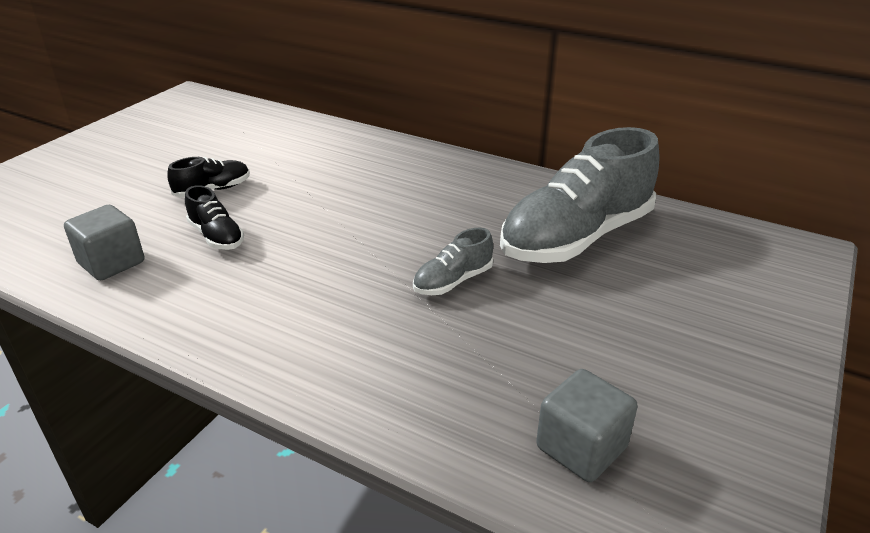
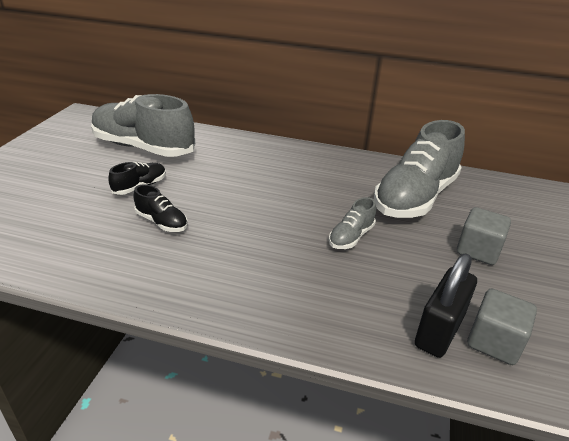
camera: 15 degrees left, 0 degrees up
(111, 263) = (87, 252): grey cube -> grey cube (478, 250)
(242, 142) = (143, 148): none -> grey shoe
(508, 420) = (439, 331): none -> black padlock

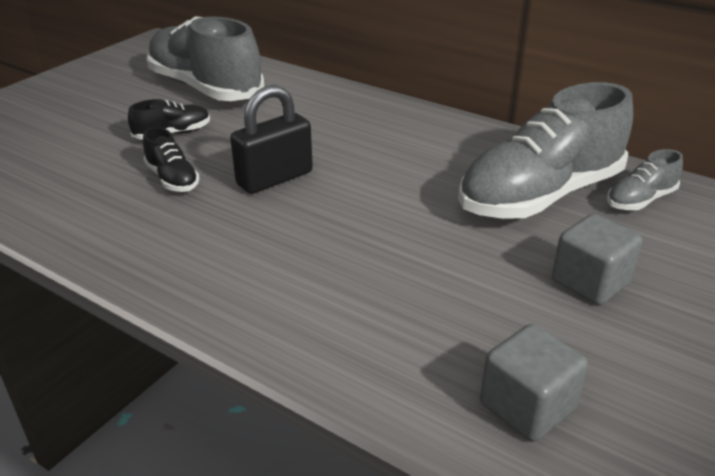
camera: 20 degrees right, 0 degrees up
(351, 237) = (407, 233): grey shoe -> grey shoe (640, 200)
(439, 331) = (453, 375): black padlock -> black padlock (275, 178)

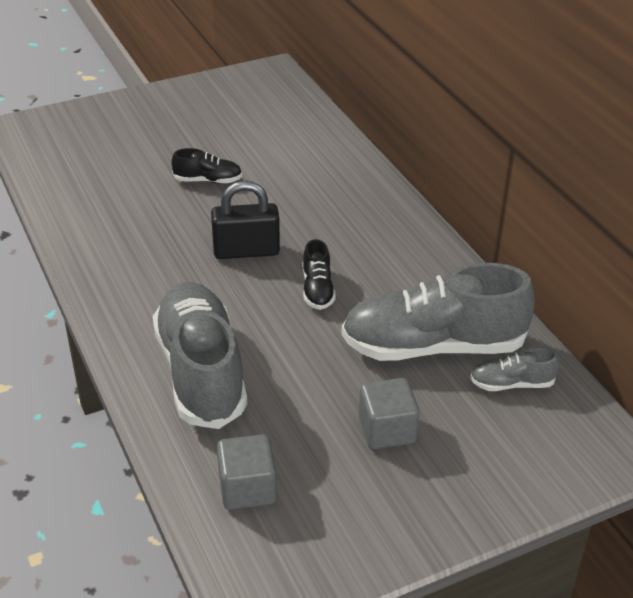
camera: 30 degrees right, 5 degrees up
(172, 179) = (175, 224): black shoe -> black shoe (317, 289)
(205, 88) = (269, 140): grey shoe -> grey shoe (201, 372)

